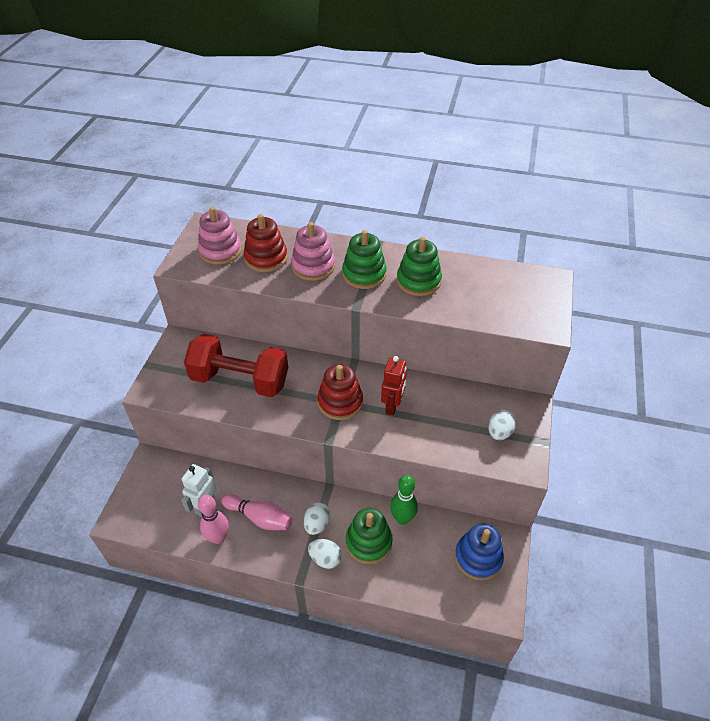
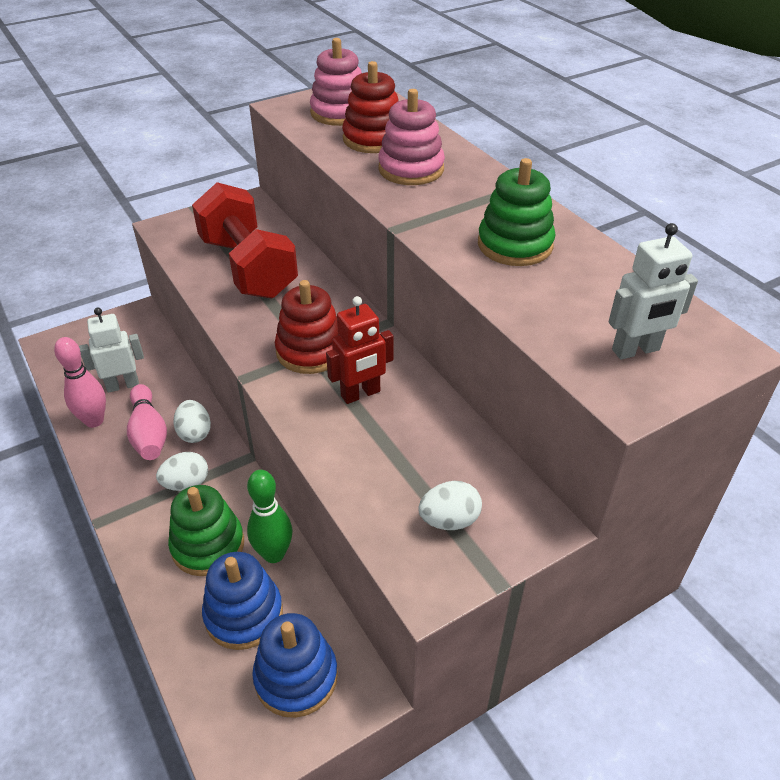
camera: 45 degrees right, 5 degrees down
(325, 558) = (148, 522): white egg -> white egg (195, 433)
(364, 274) = (457, 204): green stacking toy -> none
(425, 555) = (244, 614): none -> blue stacking toy
(525, 303) = (636, 350): none -> white robot

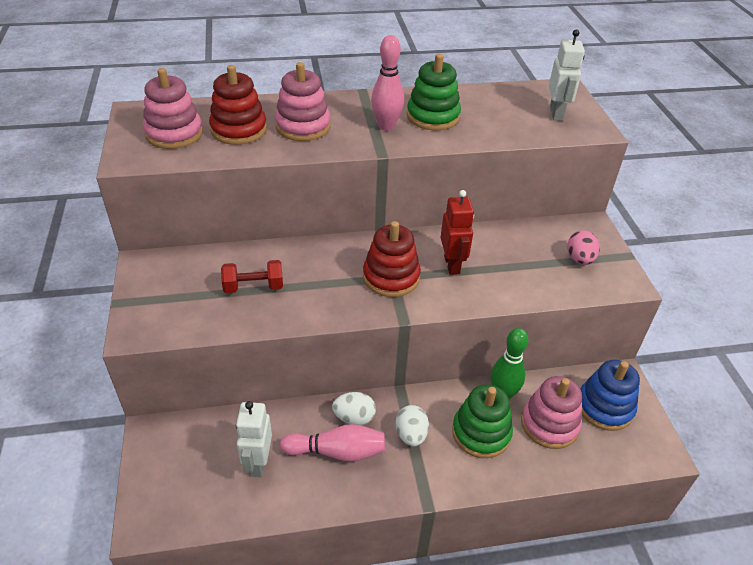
camera: 70 degrees left, 0 degrees up
(94, 421) = (297, 494): pink bowling pin -> pink bowling pin (386, 126)
(244, 614) = (549, 424): blue stacking toy -> pink stacking toy
(248, 267) = (253, 287): red dumbbell -> red dumbbell, size x0.47
(449, 520) = (579, 259): white egg -> pink egg

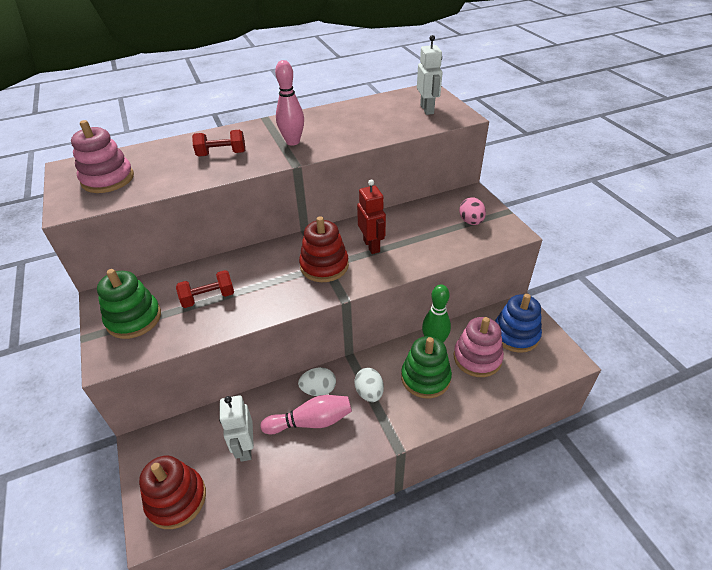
camera: 10 degrees left, 0 degrees up
(239, 130) = (166, 166): red stacking toy -> red stacking toy (176, 499)
(303, 126) = (222, 154): pink stacking toy -> red dumbbell
(433, 116) = (329, 128): green stacking toy -> green stacking toy (134, 318)

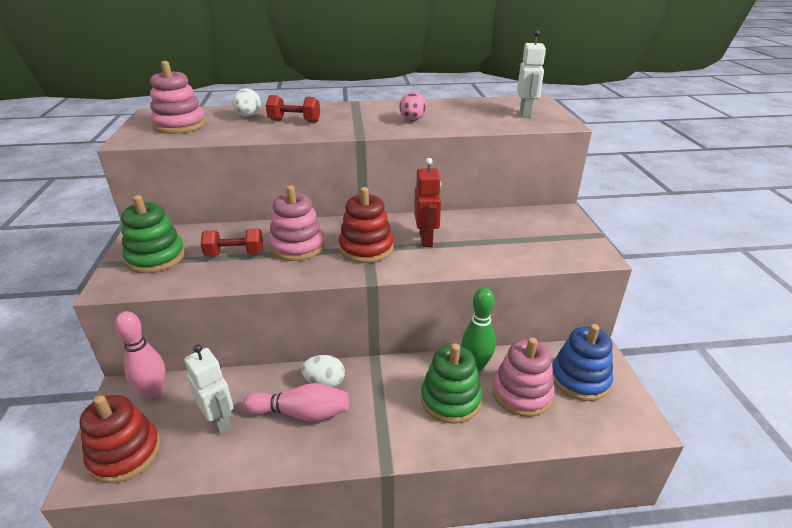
camera: 15 degrees right, 10 degrees down
(245, 448) = (219, 421): white robot -> white robot turned 135 degrees clockwise
(262, 277) = (297, 246): none -> pink stacking toy
(293, 142) = (369, 121): pink bowling pin -> pink bowling pin (153, 391)
(369, 393) = (378, 399): white egg -> white egg (248, 116)
(471, 221) = (550, 237): pink egg -> pink egg (412, 120)

